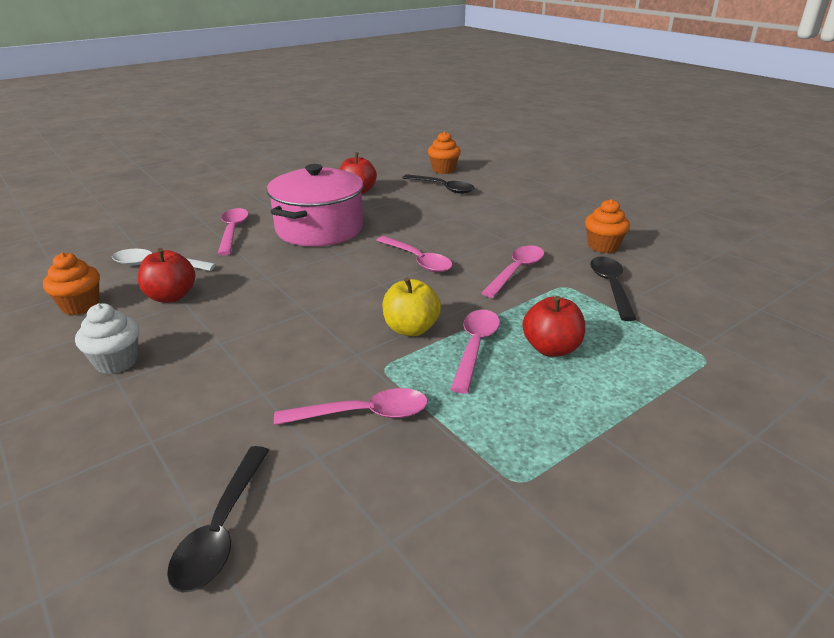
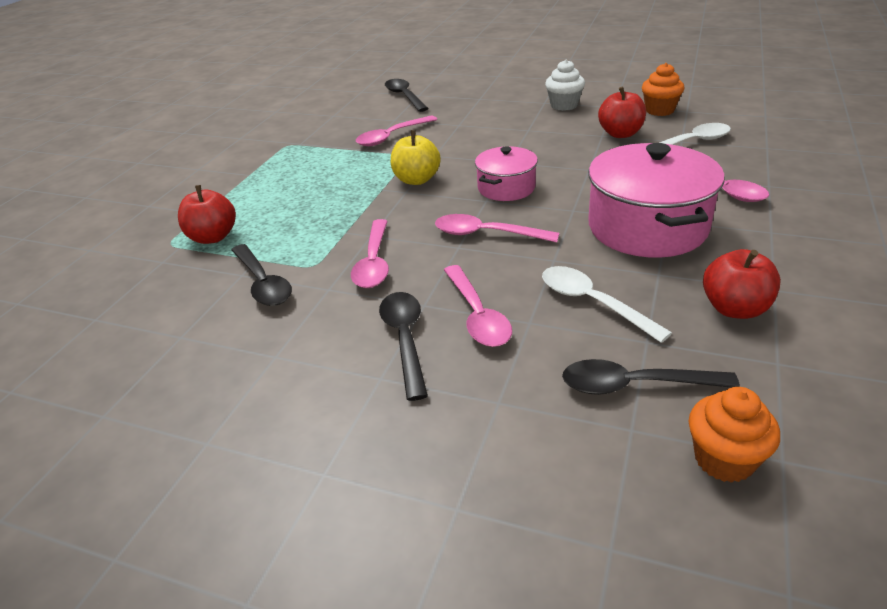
camera: 150 degrees right, 5 degrees up
(351, 287) = (506, 188): none -> pink pot
(414, 212) = (593, 303): none -> white spoon
(475, 347) = (357, 186): pink spoon -> pink spoon (477, 315)
(530, 229) = (405, 340): none -> black spoon
(551, 348) = (299, 206): red apple -> red apple (213, 237)
(603, 246) = (287, 347): orange cupcake -> none

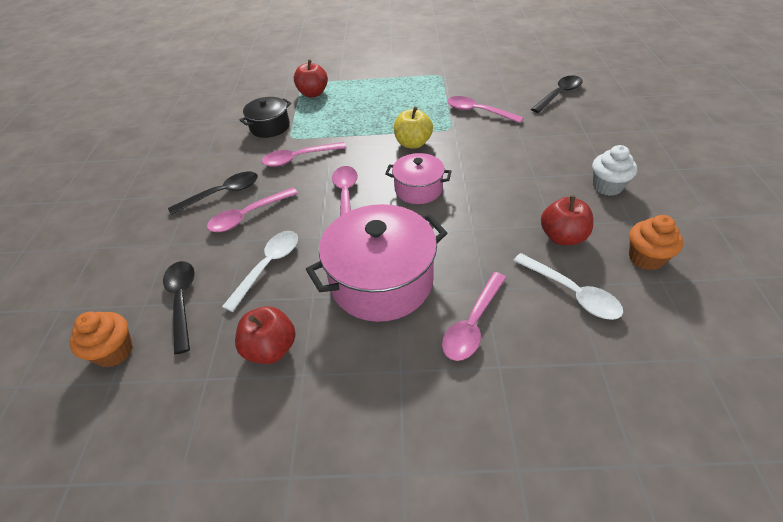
camera: 70 degrees right, 10 degrees up
(263, 283) = (270, 127): black spoon -> black pot

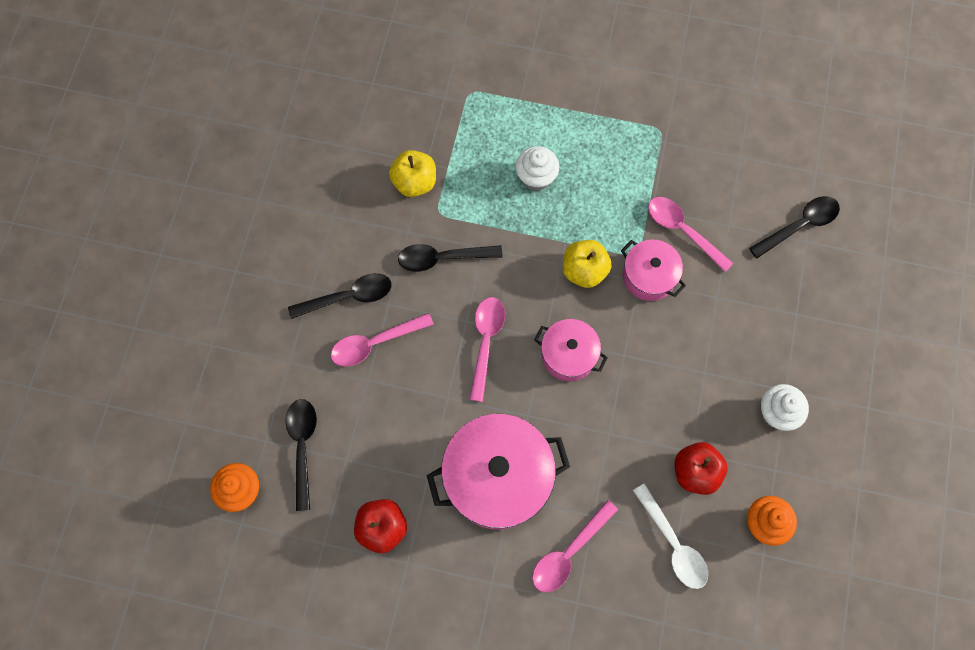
camera: 10 degrees right, 25 degrees up
(268, 266) = (389, 425): white spoon -> none
(270, 127) = (414, 182): black pot -> yellow apple
(299, 158) = (443, 258): pink spoon -> black spoon
(313, 93) = (480, 122): red apple -> none
(360, 109) = (536, 178): none -> white cupcake
(464, 136) = (649, 276): none -> pink pot

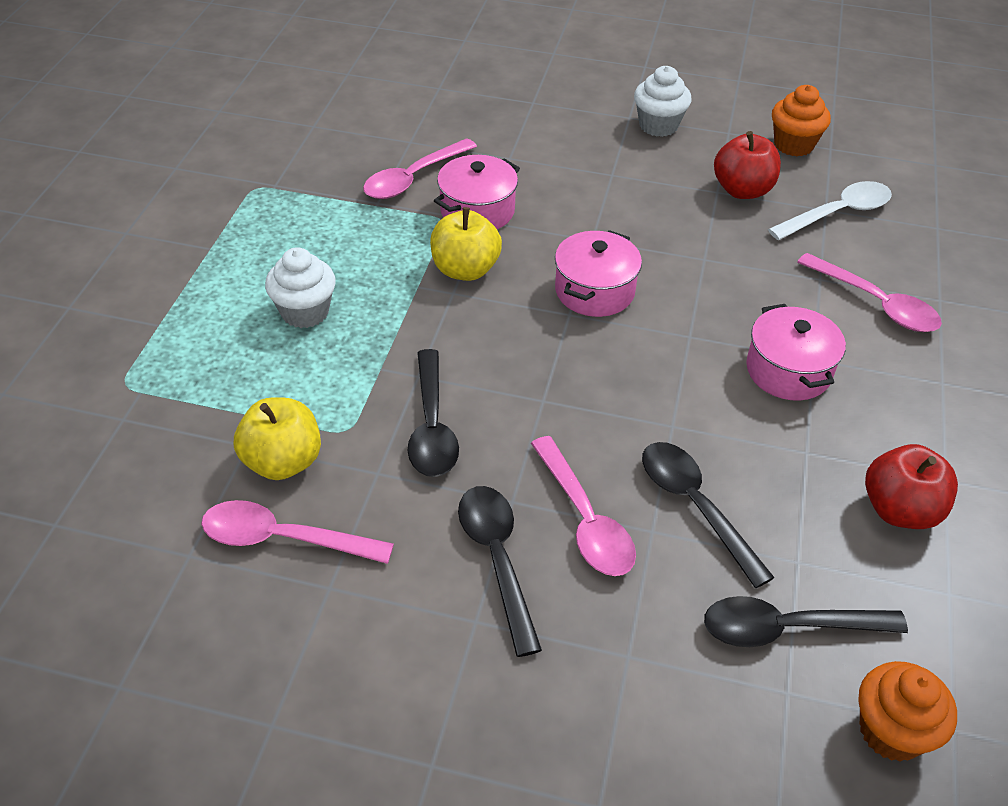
camera: 90 degrees left, 25 degrees down
(486, 342) = (578, 377): pink spoon -> pink spoon (284, 539)
(497, 477) = (788, 371): pink pot -> pink pot, size x0.56
(799, 226) = (418, 90): black spoon -> black spoon (695, 507)

